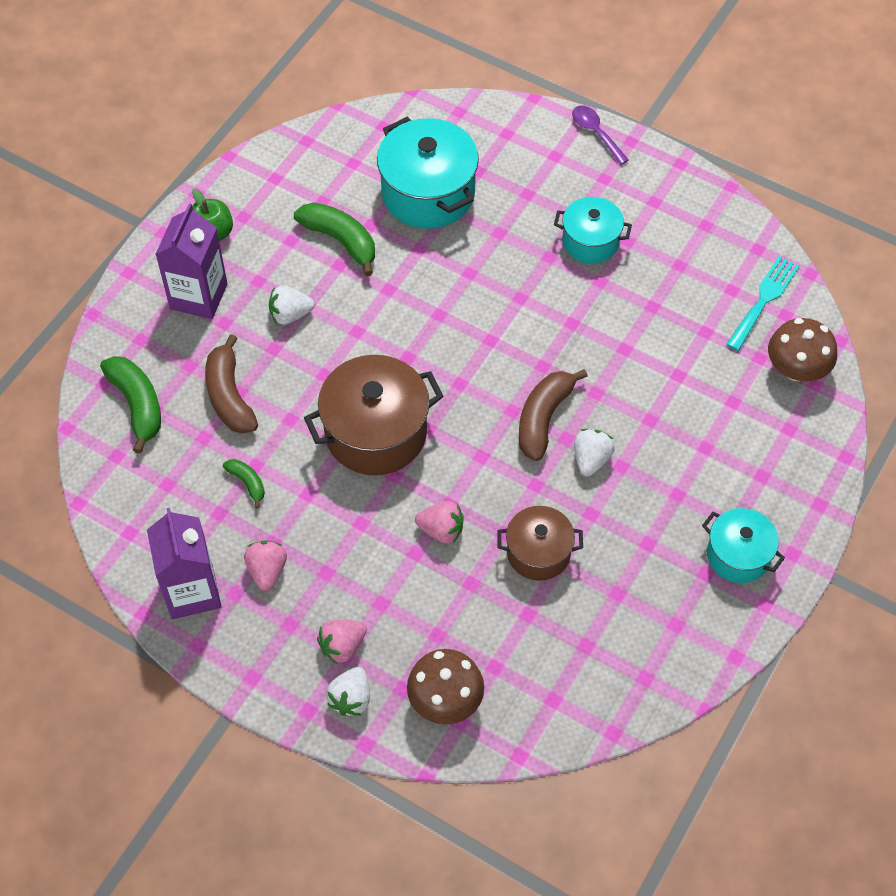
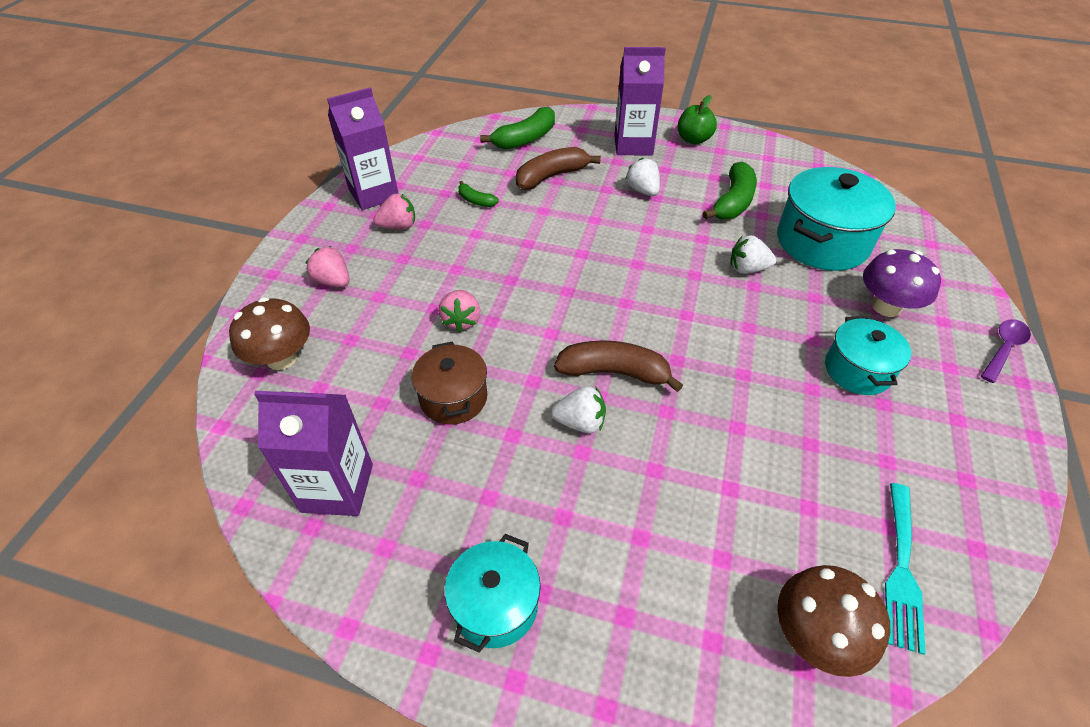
camera: 75 degrees right, 10 degrees down
(247, 483) = (476, 201): green banana -> green banana turned 90 degrees clockwise
(351, 698) = (283, 296): white strawberry -> white strawberry (747, 269)
(376, 433) = (549, 259): brown pot -> none
(526, 186) = (886, 306): none -> purple mushroom
(612, 656) = (337, 488): none -> purple carton
(764, 300) = (901, 570): turquoise fork -> turquoise fork turned 90 degrees clockwise

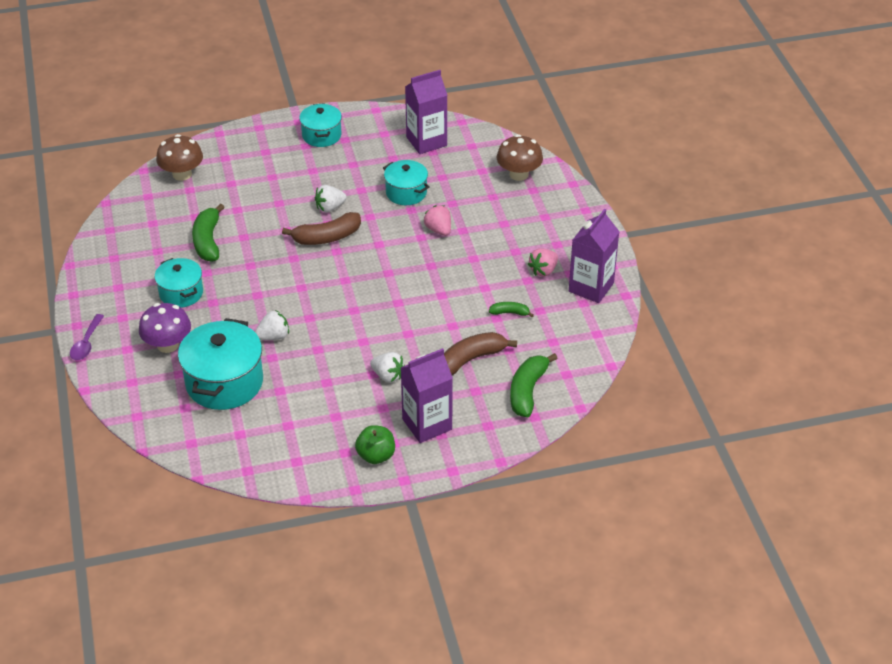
camera: 150 degrees right, 5 degrees down
(333, 281) = (542, 220): pink strawberry -> none
(453, 398) = (406, 193): brown pot -> turquoise pot
(551, 176) = (471, 359): brown banana -> brown banana turned 150 degrees counterclockwise
(733, 202) = (308, 394): green banana -> green banana (208, 241)
(901, 570) = (146, 208): turquoise fork -> none

